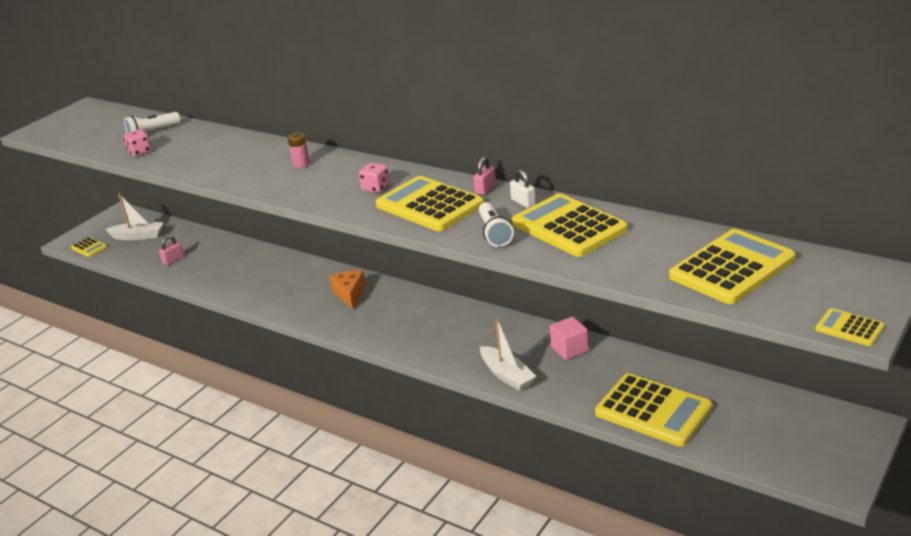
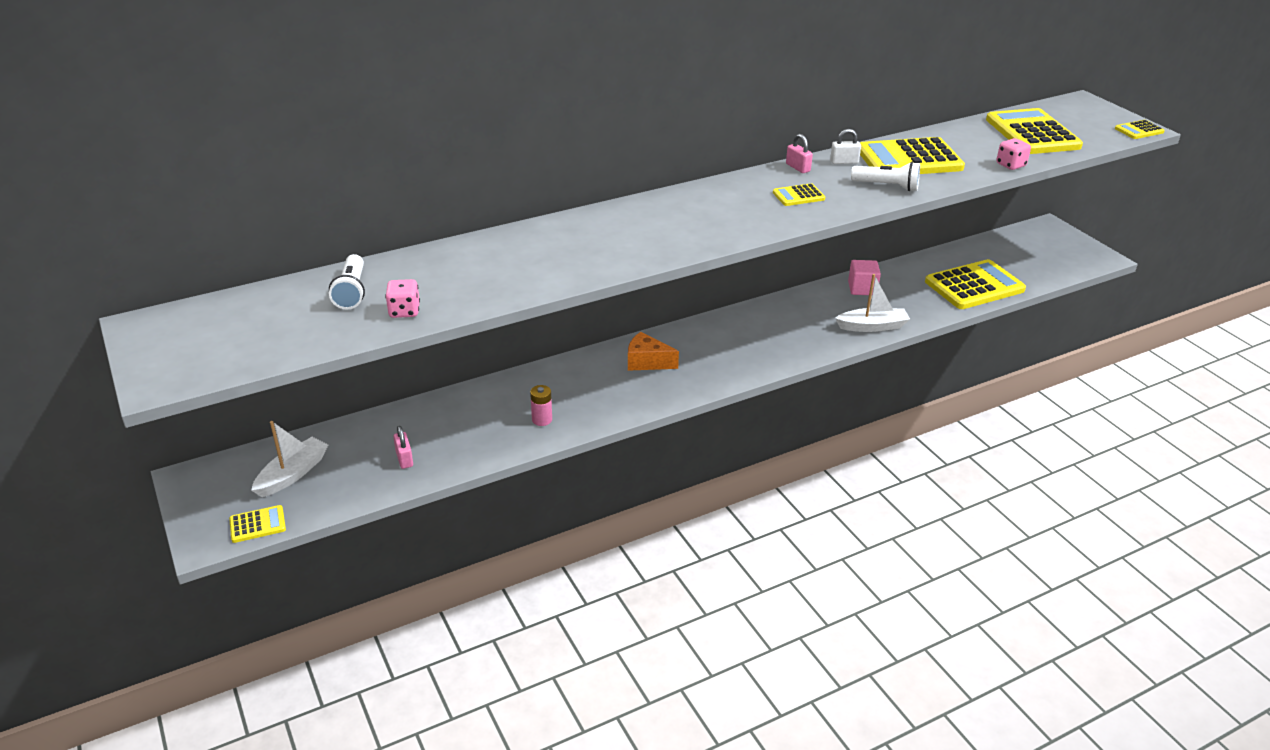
camera: 65 degrees left, 5 degrees up
(301, 164) = (611, 228): pink battery -> pink battery (542, 420)
(376, 188) = (727, 208): pink dice -> pink dice (1010, 165)
(429, 205) = (798, 196): yellow calculator -> yellow calculator, size x0.46

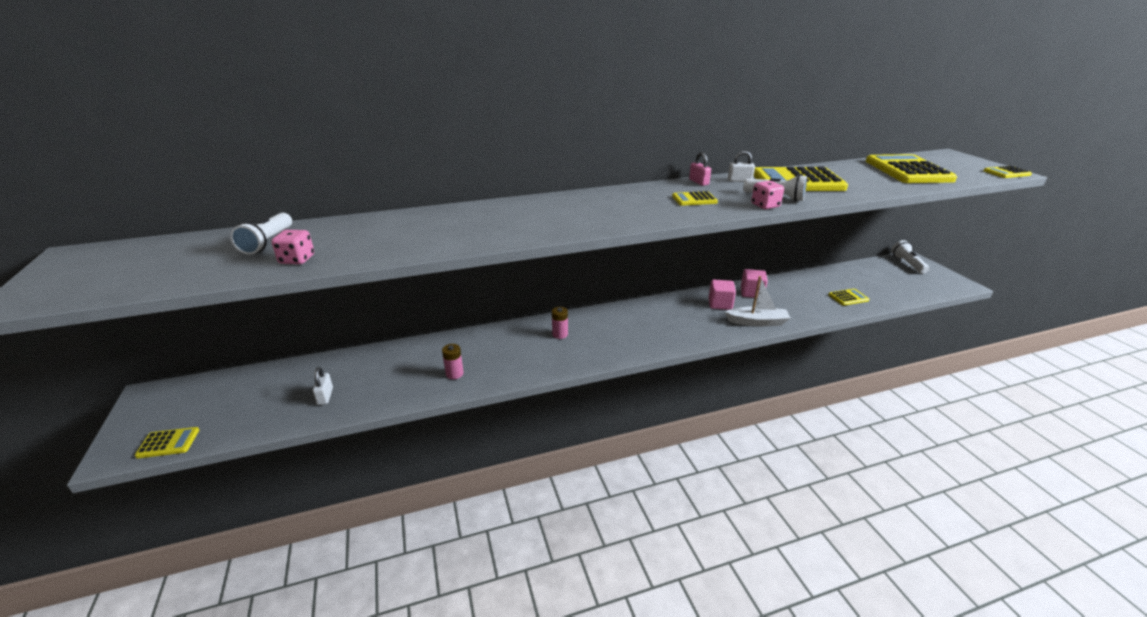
camera: 10 degrees right, 5 degrees down
(292, 474) = (228, 400): white boat -> none
(404, 459) = (325, 396): pink padlock -> white padlock
(647, 362) = (560, 334): orange cheese -> pink battery
(826, 307) = (720, 304): none -> pink cube
(974, 286) = (848, 297): yellow calculator -> yellow calculator, size x0.46
(1010, 165) = (890, 189): pink dice -> pink dice (765, 206)
(1044, 234) = (907, 264): none -> white flashlight

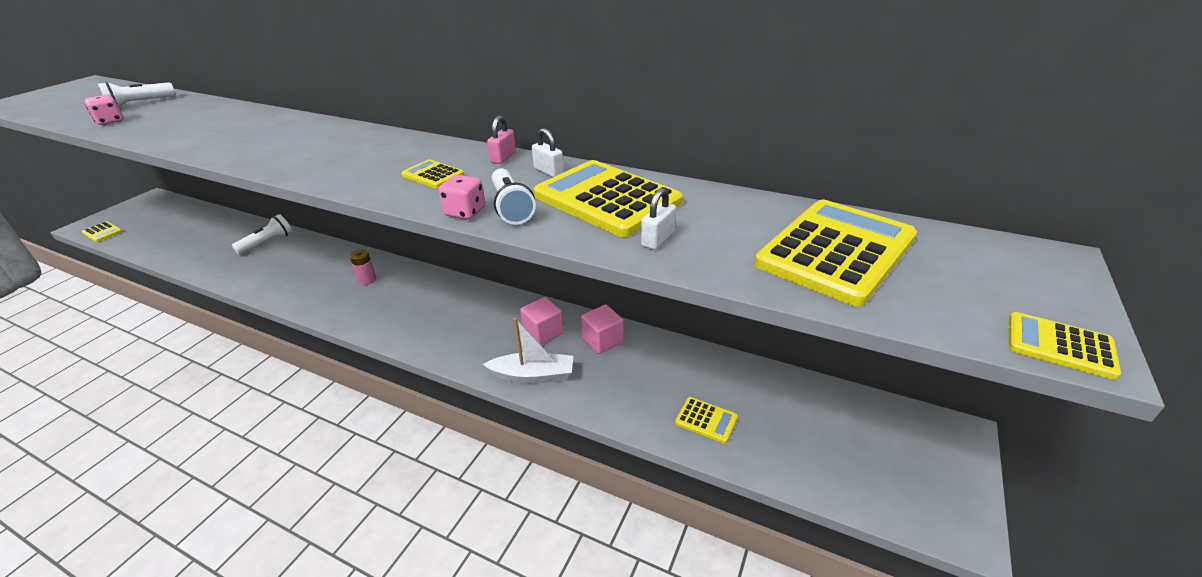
camera: 45 degrees right, 5 degrees up
(325, 396) = (187, 244): white padlock -> white padlock (658, 239)
(454, 374) = (257, 270): pink battery -> none
(757, 322) = (533, 375): white boat -> white boat turned 45 degrees counterclockwise
(907, 264) = (928, 437): white flashlight -> white flashlight (267, 243)

